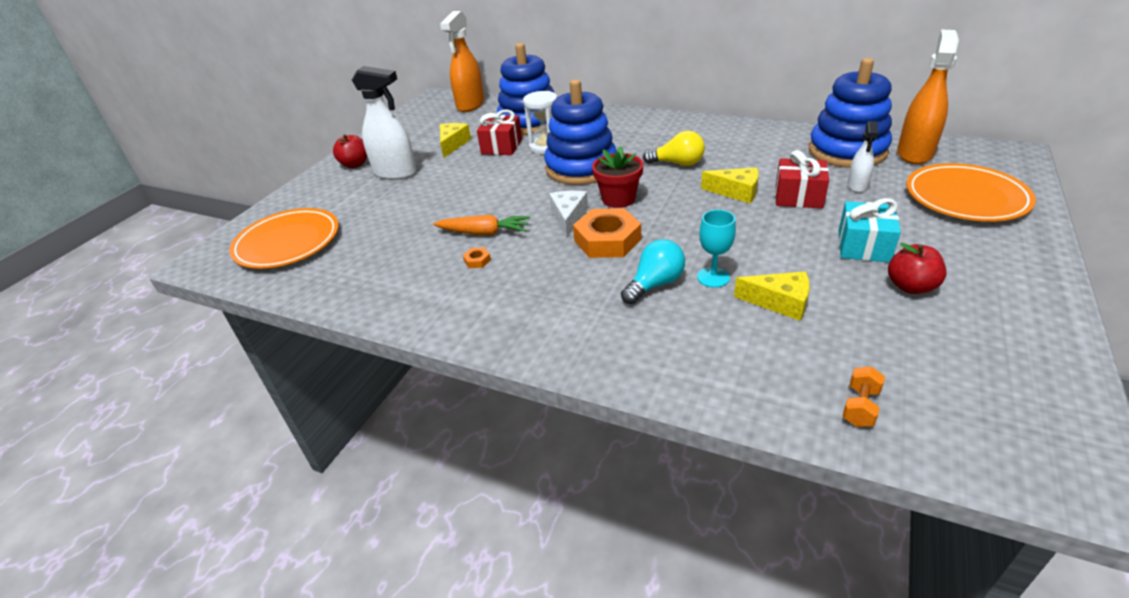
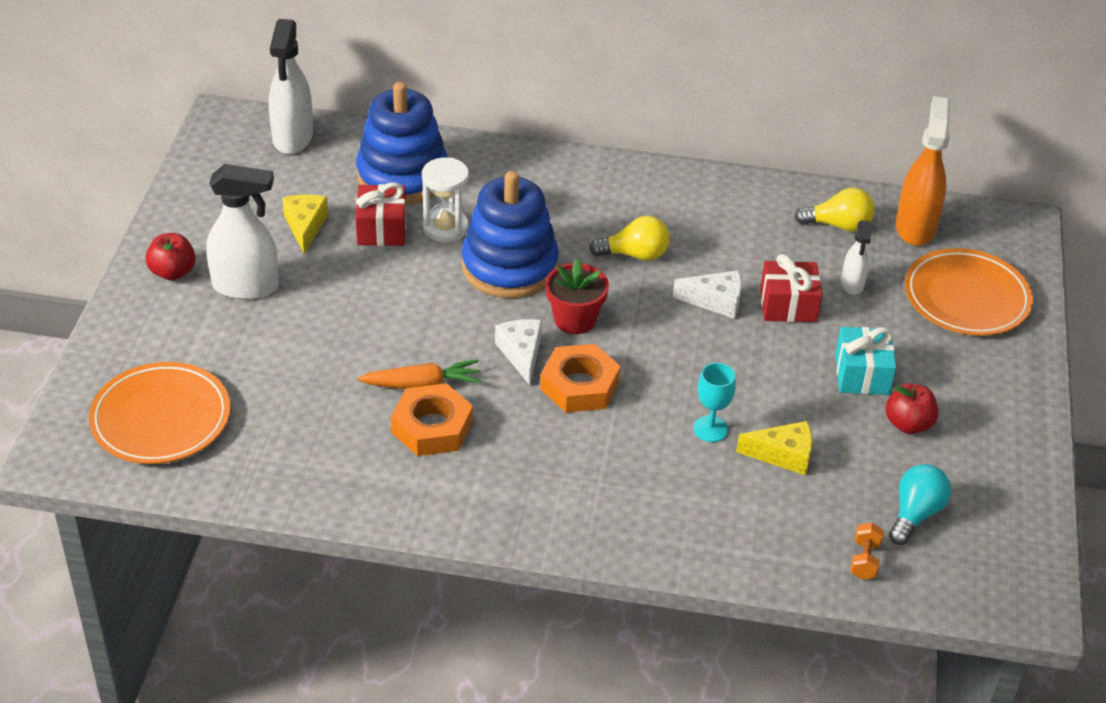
camera: 20 degrees left, 5 degrees up
(470, 105) = (292, 138): orange spray bottle -> white spray bottle
(477, 260) = (432, 427): orange nut -> orange nut, size x2.49
(655, 284) = (650, 443): turquoise light bulb -> turquoise light bulb (915, 514)
(736, 192) = (715, 301): yellow cheese -> white cheese
(847, 151) = (838, 225): blue stacking toy -> yellow light bulb

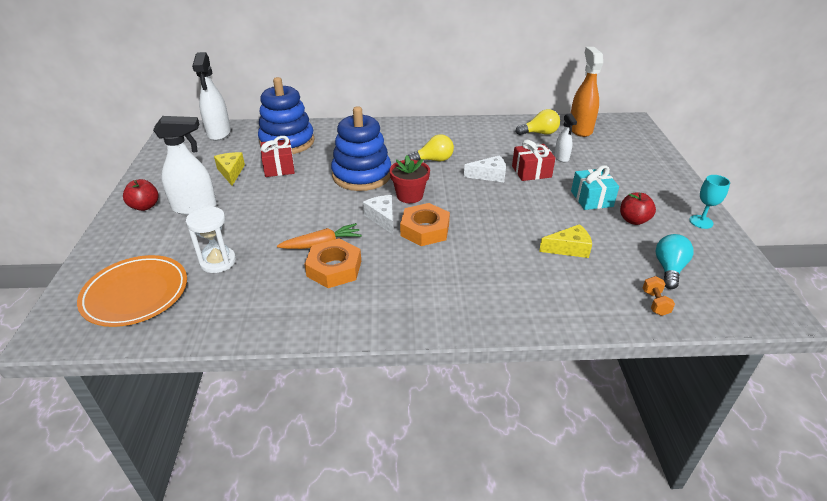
camera: 10 degrees left, 5 degrees down
(445, 228) = (318, 162): white hourglass -> white hourglass (218, 261)
(710, 429) = (517, 241): turquoise goblet -> turquoise goblet (701, 222)
(966, 298) = (626, 155): orange plate -> none

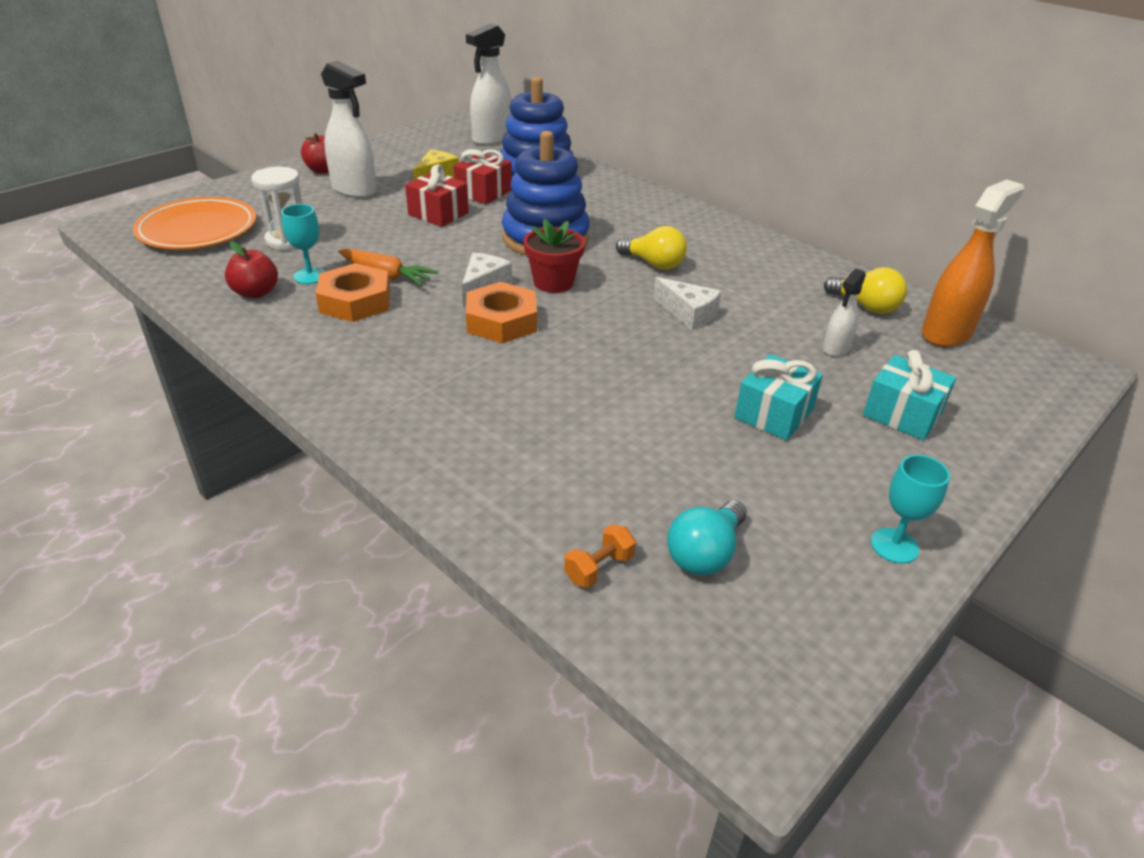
camera: 45 degrees right, 0 degrees up
(278, 272) = (310, 276): none -> turquoise goblet
(531, 172) = (754, 339): red gift -> red gift (438, 214)
(569, 248) = (619, 440): yellow cheese -> none
(623, 171) = (902, 414): none -> turquoise gift
(633, 220) = (782, 472): red apple -> red apple (256, 293)
(669, 269) = (705, 554): turquoise light bulb -> turquoise light bulb turned 150 degrees clockwise

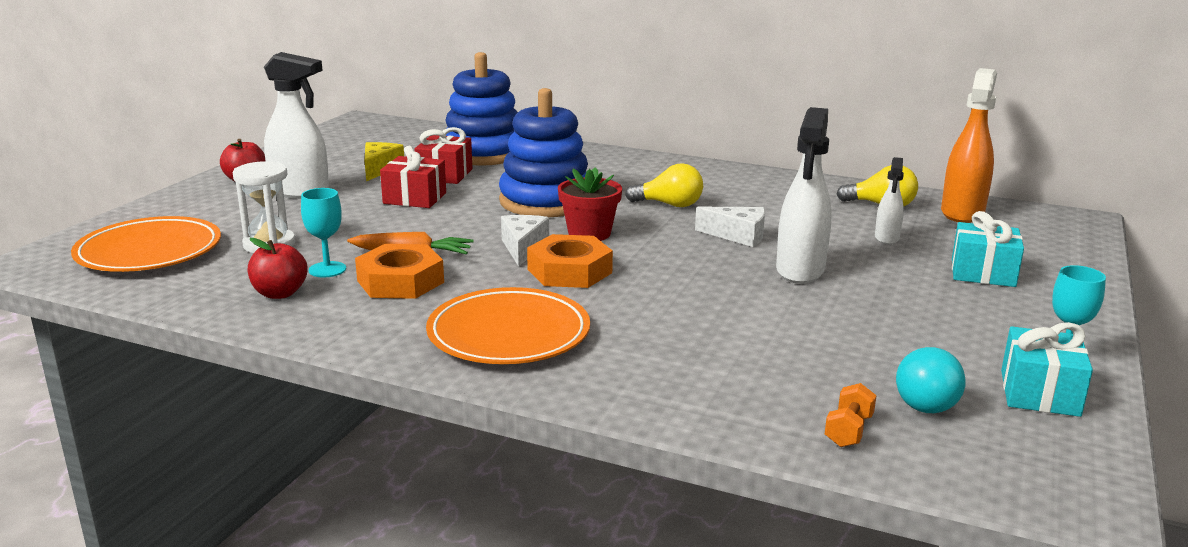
camera: 20 degrees left, 15 degrees down
(395, 378) = (509, 334): none -> orange plate
(491, 139) = (407, 131): white spray bottle -> white spray bottle (800, 270)
(774, 414) = (882, 293): turquoise gift -> turquoise gift (1039, 393)

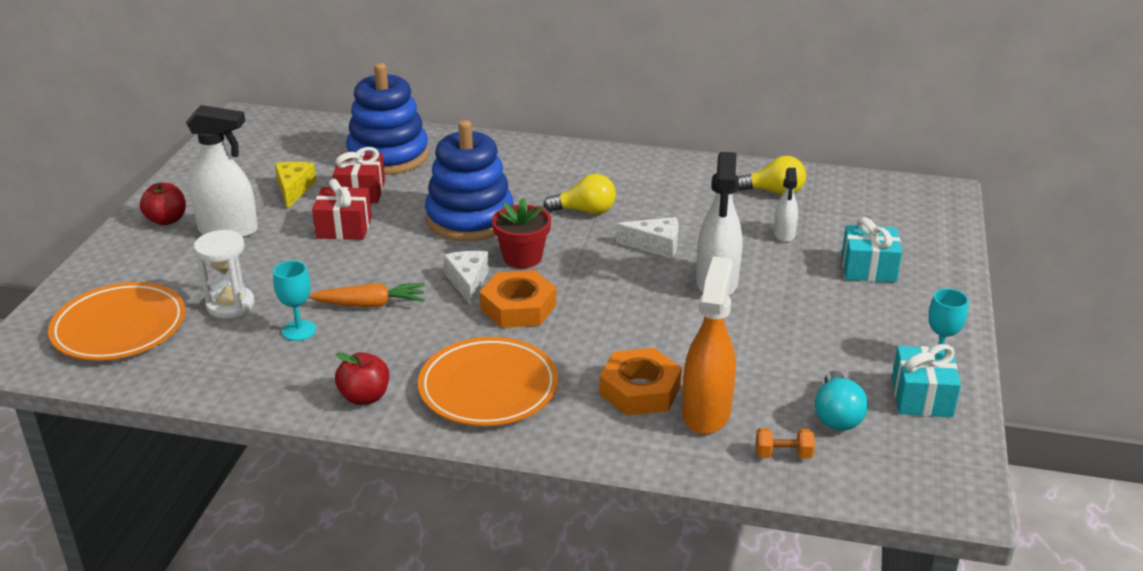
camera: 10 degrees left, 10 degrees up
(280, 293) = (268, 365): red apple -> red apple (364, 397)
(400, 281) = (372, 337): orange nut -> orange nut (640, 390)
(848, 431) = (783, 454): orange dumbbell -> orange dumbbell turned 75 degrees clockwise
(962, 212) = (845, 194): orange spray bottle -> orange spray bottle (706, 412)

